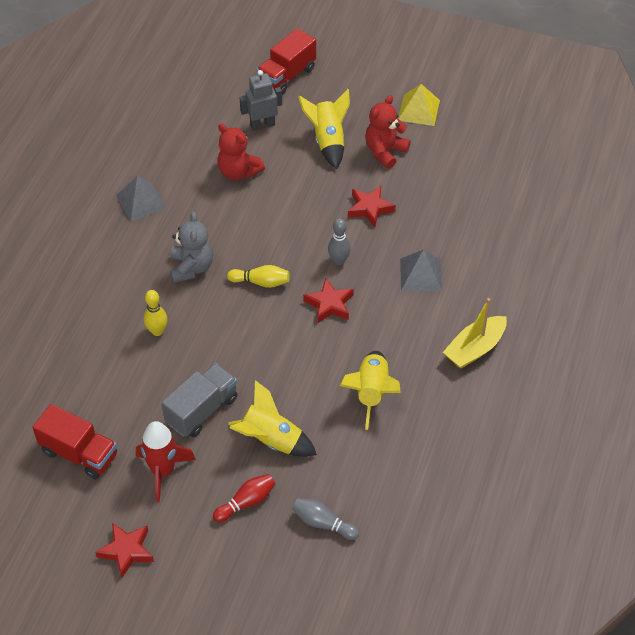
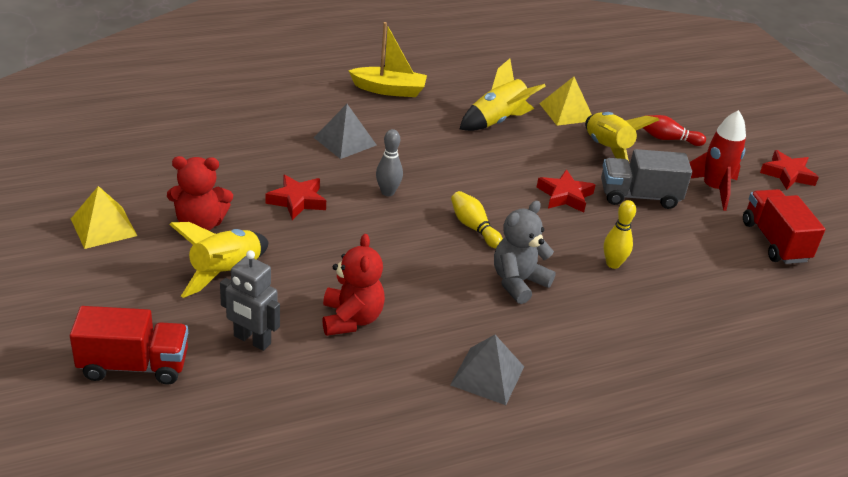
camera: 135 degrees left, 15 degrees down
(323, 523) = (627, 101): grey bowling pin -> none
(329, 304) = (443, 176): red star -> red star (565, 196)
(345, 456) = (566, 112): none -> yellow pyramid

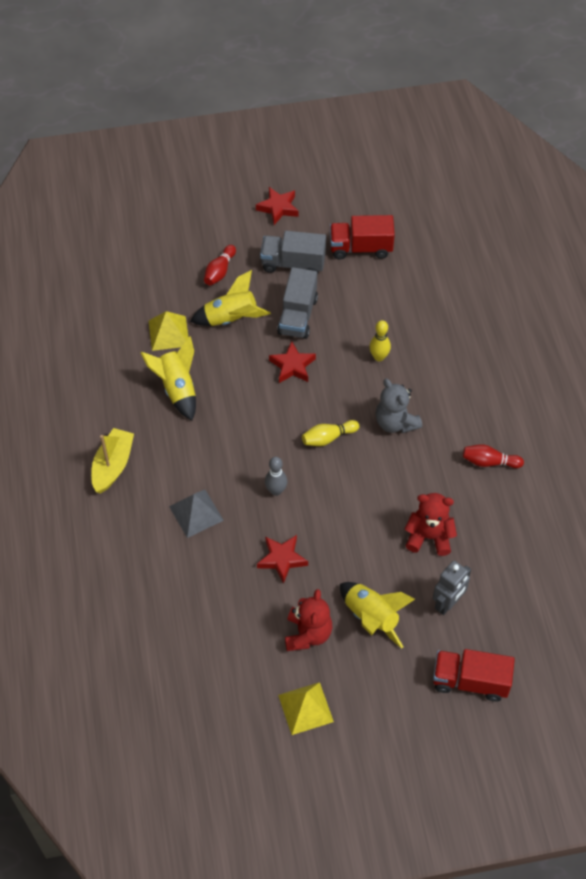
camera: 75 degrees left, 20 degrees up
(134, 365) = (470, 681): red truck -> red truck turned 90 degrees counterclockwise
(487, 375) = (489, 462): grey pyramid -> red bowling pin
(713, 189) = (293, 264): red rocket -> grey truck

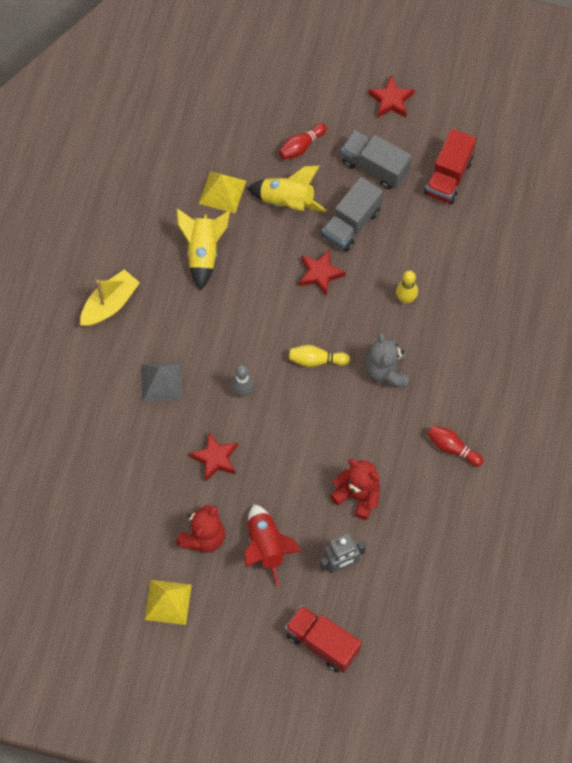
camera: 25 degrees right, 10 degrees up
(360, 248) = (449, 177): red truck -> red truck turned 90 degrees counterclockwise
(371, 617) = (266, 547): yellow rocket -> red rocket

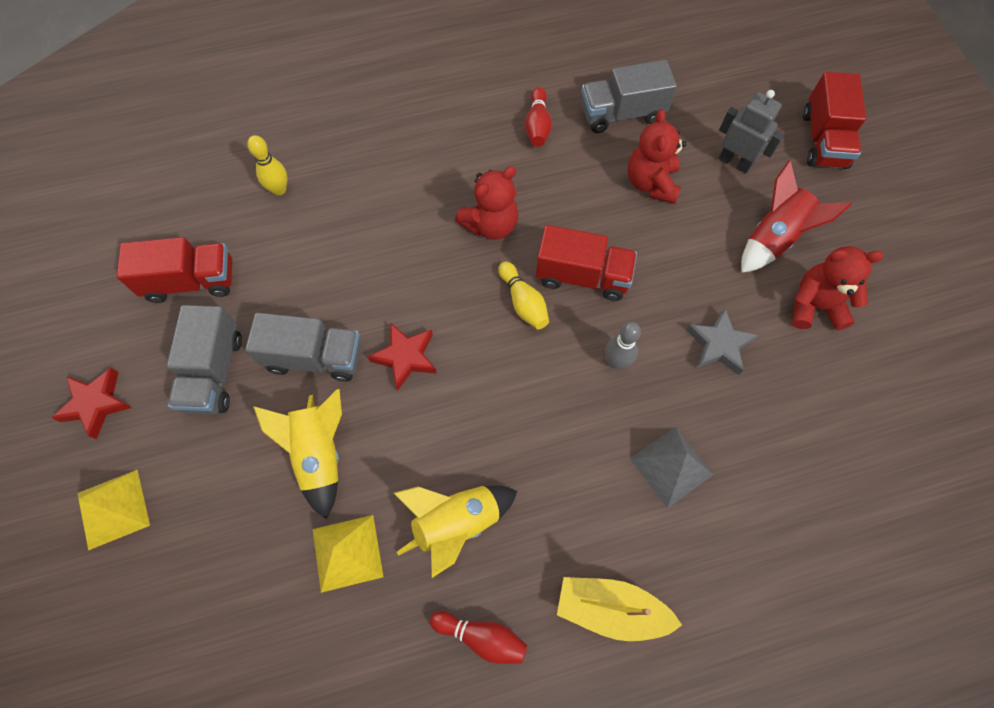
camera: 120 degrees left, 0 degrees up
(168, 602) = (911, 301): yellow pyramid -> yellow pyramid (113, 509)
(215, 458) = (719, 345): red star -> grey star
(301, 146) = (221, 483): red bowling pin -> red bowling pin (481, 637)
(313, 406) = (582, 276): none -> red truck
(386, 371) = (490, 224): grey teddy bear -> red teddy bear
(406, 299) = (386, 248): yellow bowling pin -> yellow bowling pin (279, 189)
(429, 513) = (621, 114): none -> grey truck

